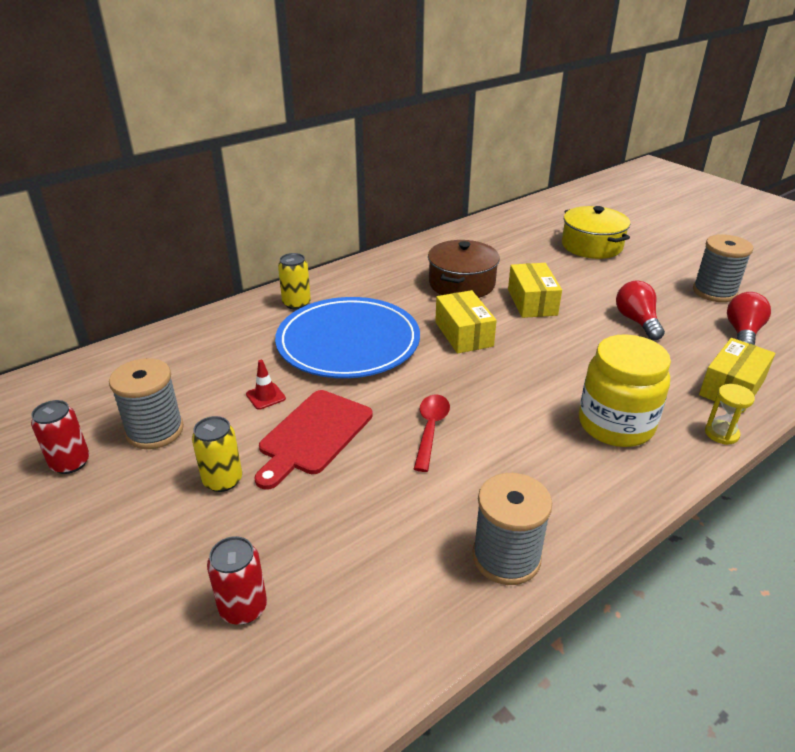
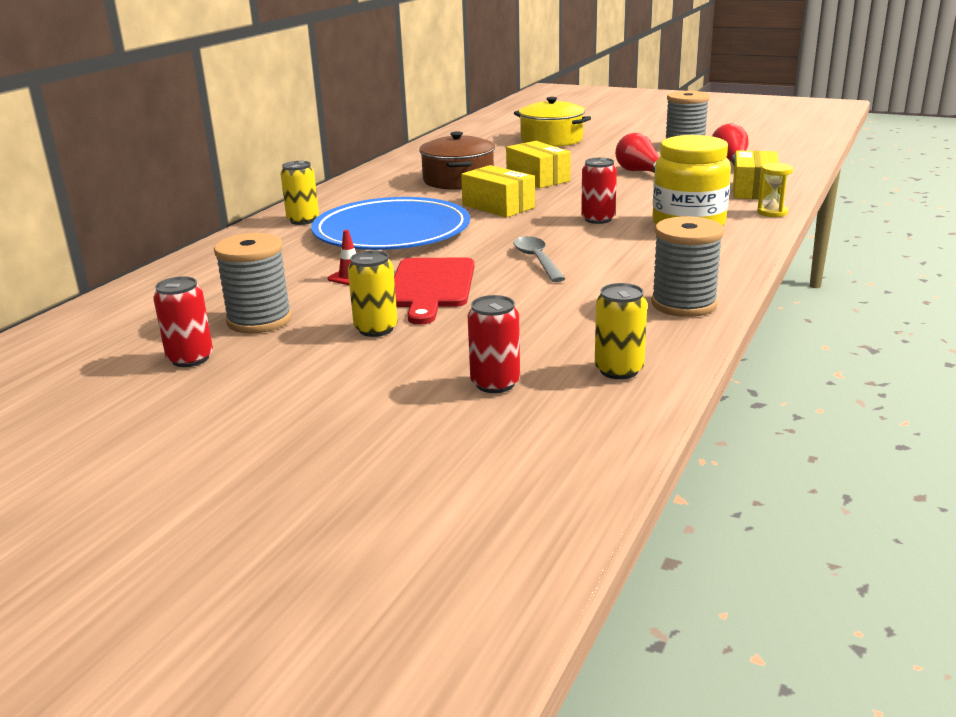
camera: 25 degrees left, 10 degrees down
(360, 640) = (619, 370): none -> yellow can
(430, 429) = (537, 260): red spoon -> grey spoon
(536, 384) = (598, 219): none -> red can

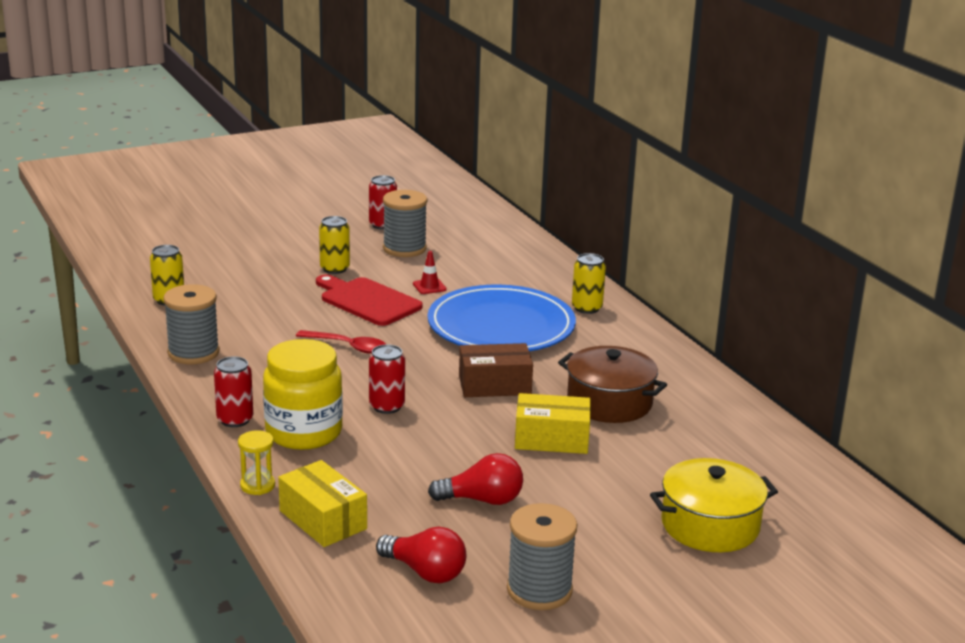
camera: 125 degrees right, 0 degrees up
(495, 383) = (218, 271): red can -> red can (235, 420)
(498, 206) = (494, 385): yellow box -> brown box
(537, 260) = (348, 346): grey spoon -> red spoon

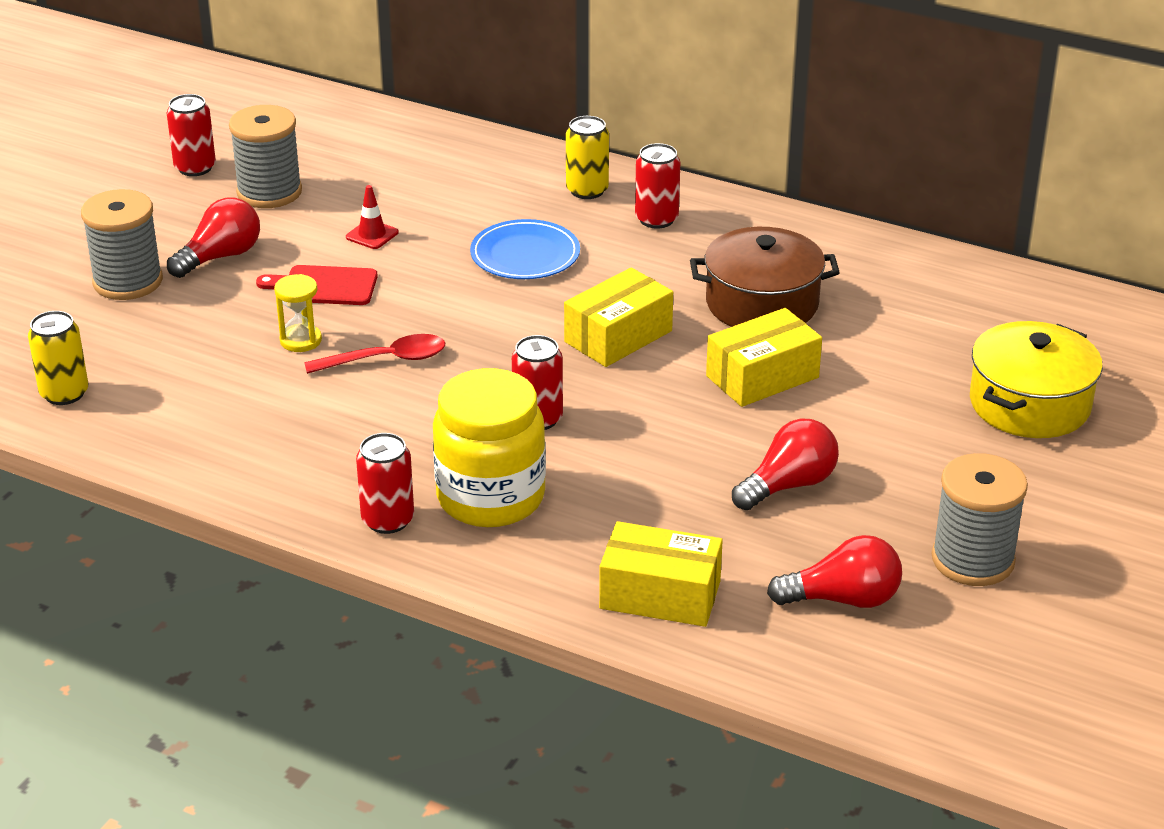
camera: 35 degrees left, 10 degrees up
(193, 353) = (206, 454): grey spool -> grey spool (128, 281)
(257, 485) = (532, 590): yellow hourglass -> yellow hourglass (300, 340)
(334, 269) = (220, 257): yellow can -> red light bulb
(367, 301) = (324, 286): red cutting board -> red cutting board, size x0.67
(494, 385) = (618, 336): brown box -> yellow box
(501, 326) = (525, 255): blue plate -> blue plate, size x0.53
(608, 337) = (656, 219): none -> red can

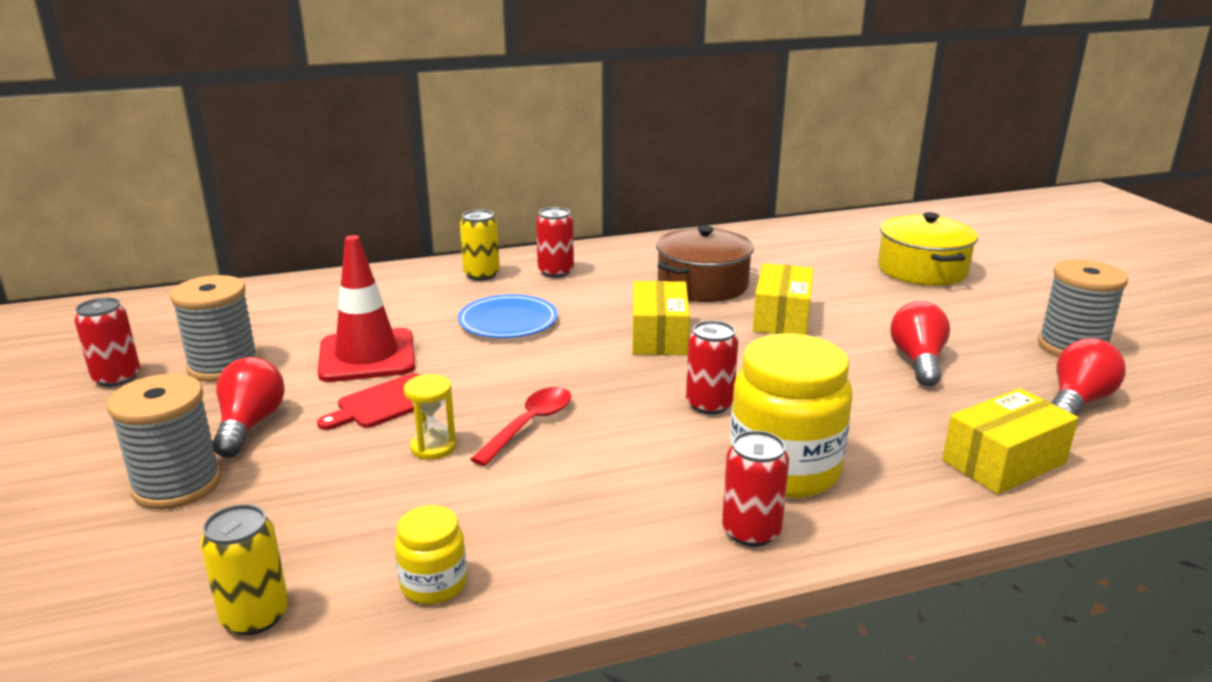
camera: 45 degrees left, 10 degrees down
(167, 433) = (433, 584): none -> yellow jar
(372, 235) = (367, 356): red traffic cone -> red traffic cone, size x2.28

